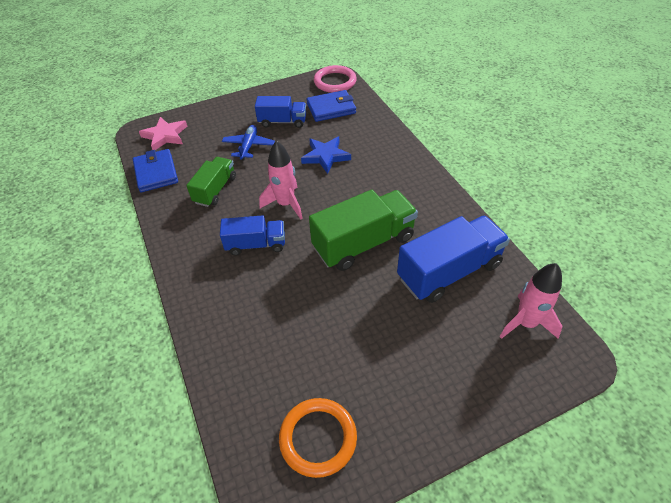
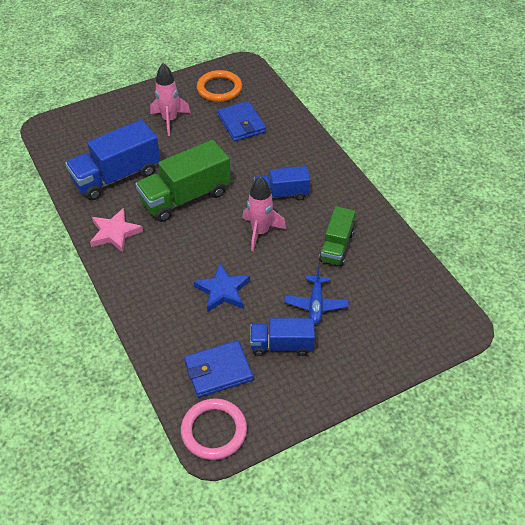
camera: 175 degrees right, 0 degrees up
(156, 173) = (409, 266): blue wallet -> blue wallet (241, 124)
(165, 136) = (426, 319): pink star -> pink star (115, 233)
(525, 323) = (71, 144): pink rocket -> pink rocket (170, 120)

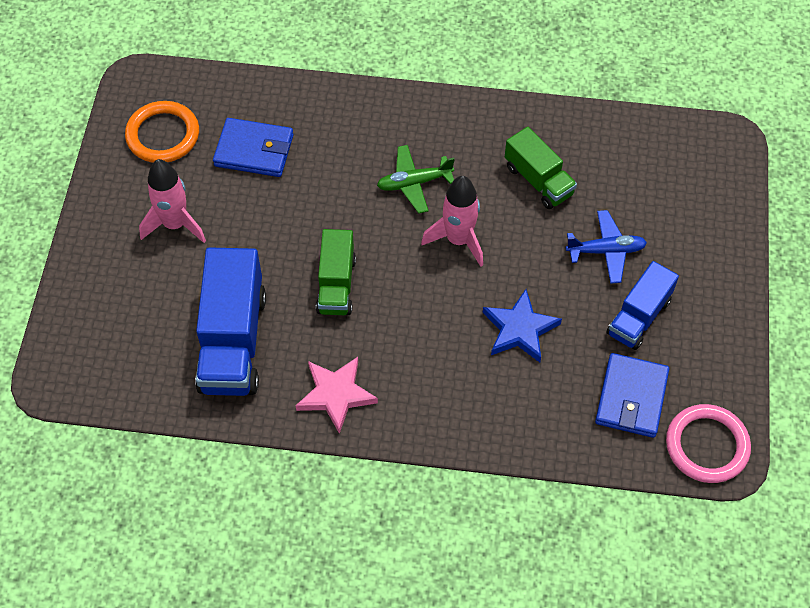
camera: 55 degrees left, 10 degrees up
(185, 197) = (336, 284): green truck -> green truck, size x0.60
(281, 194) = (414, 183): blue truck -> green plane
(316, 304) = (606, 251): blue plane -> blue plane turned 45 degrees counterclockwise

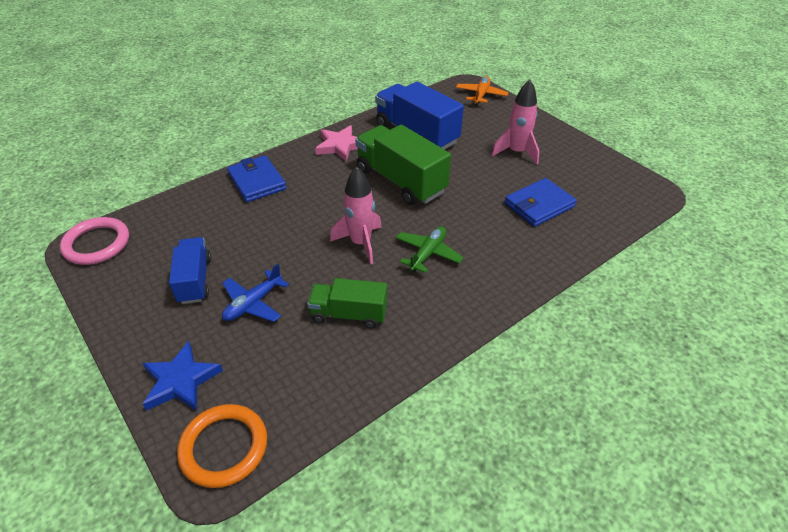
camera: 135 degrees right, 15 degrees down
(70, 345) = (481, 95): none -> orange plane
(163, 135) = (593, 179): orange ring -> orange ring (224, 447)
(336, 284) = (400, 181): green truck -> green truck, size x1.66
(519, 329) = (271, 226): blue star -> blue star (180, 381)
(631, 398) = (167, 237): blue wallet -> blue wallet (257, 181)

